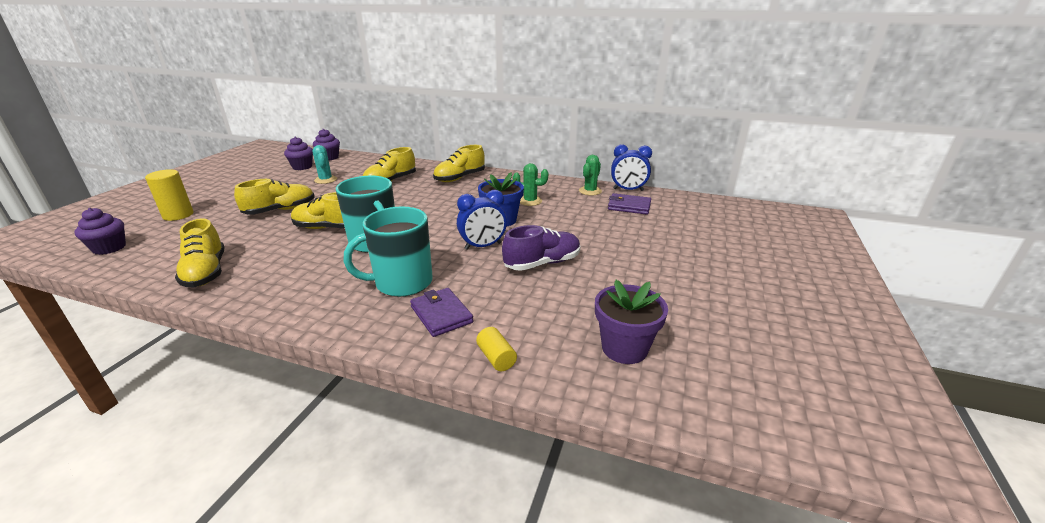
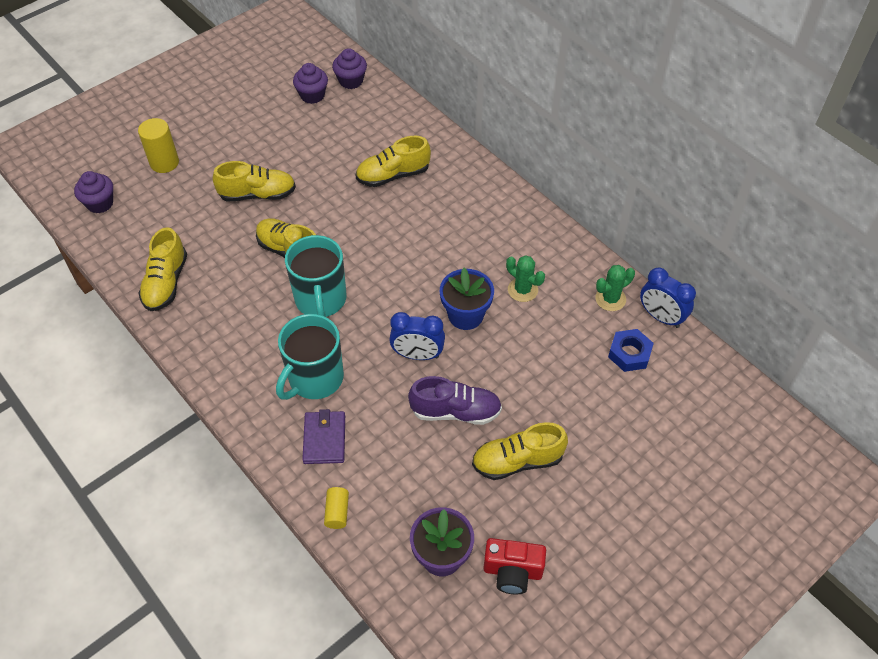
camera: 30 degrees right, 25 degrees up
(325, 180) = (325, 141): turquoise cactus -> none
(402, 283) = (314, 378): turquoise mug -> turquoise mug turned 60 degrees counterclockwise
(460, 178) = (475, 200): yellow shoe -> yellow shoe (517, 461)
(629, 206) = (629, 354): purple wallet -> blue nut
(692, 333) = (512, 572): none -> red camera

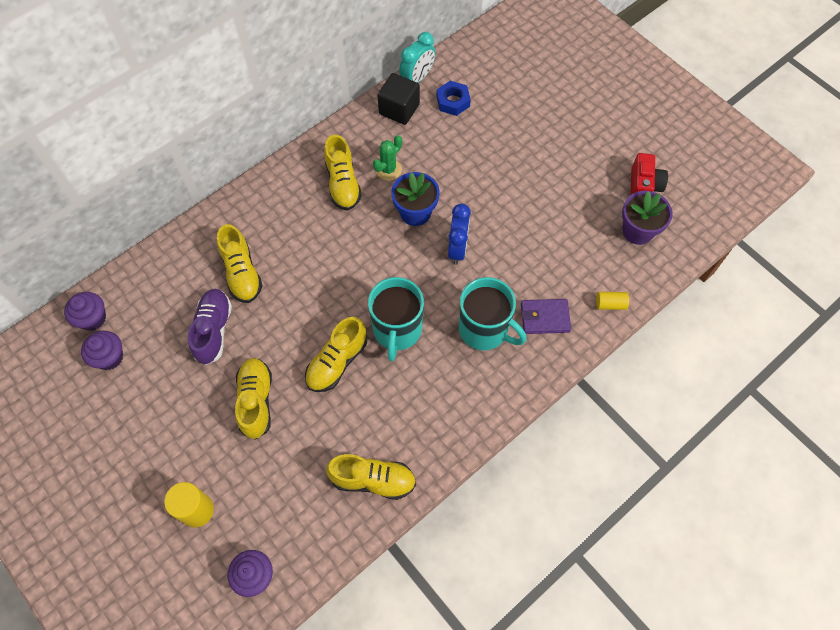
camera: 90 degrees left, 10 degrees up
(320, 300) = (397, 330): turquoise mug -> turquoise mug turned 105 degrees clockwise
(455, 411) = (512, 221): purple shoe -> purple shoe (213, 330)
(517, 461) = (554, 180): yellow shoe -> yellow shoe (343, 183)
(610, 299) = (399, 109): green cactus -> black cube
(661, 317) = (417, 78): blue clock -> turquoise clock

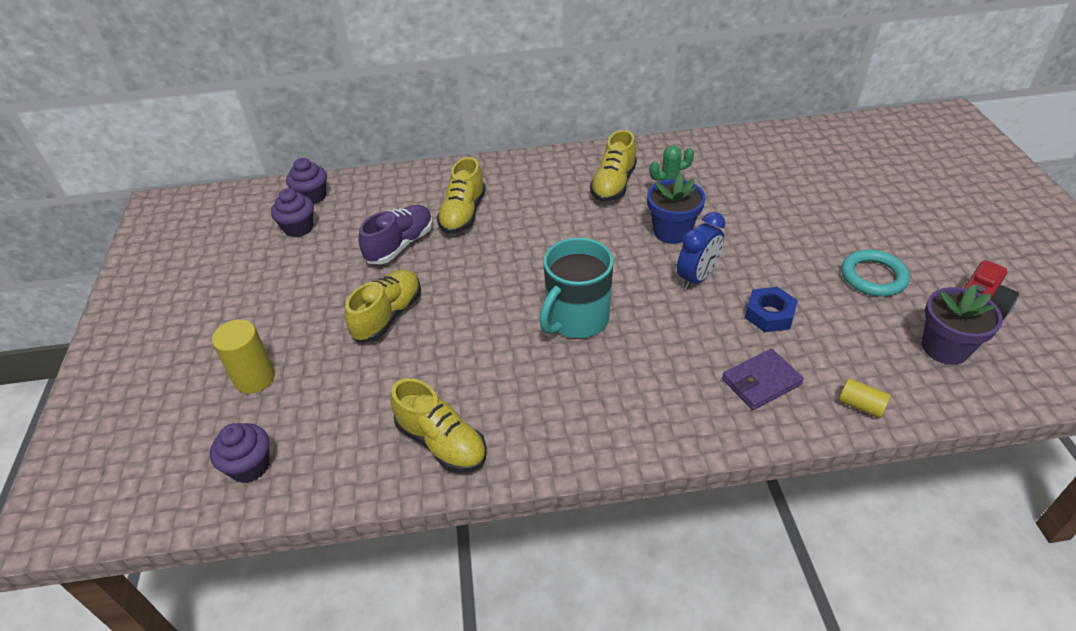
camera: 35 degrees right, 20 degrees down
(337, 362) = (492, 319): yellow shoe -> none
(399, 109) = (714, 150): black cube -> none
(417, 78) = (750, 134): turquoise clock -> none
(453, 101) = (777, 162): blue nut -> blue nut (769, 314)
(484, 329) = (677, 361): turquoise mug -> none
(545, 318) = (761, 382): purple wallet -> purple wallet turned 60 degrees counterclockwise
(570, 189) = (873, 277): none -> turquoise ring

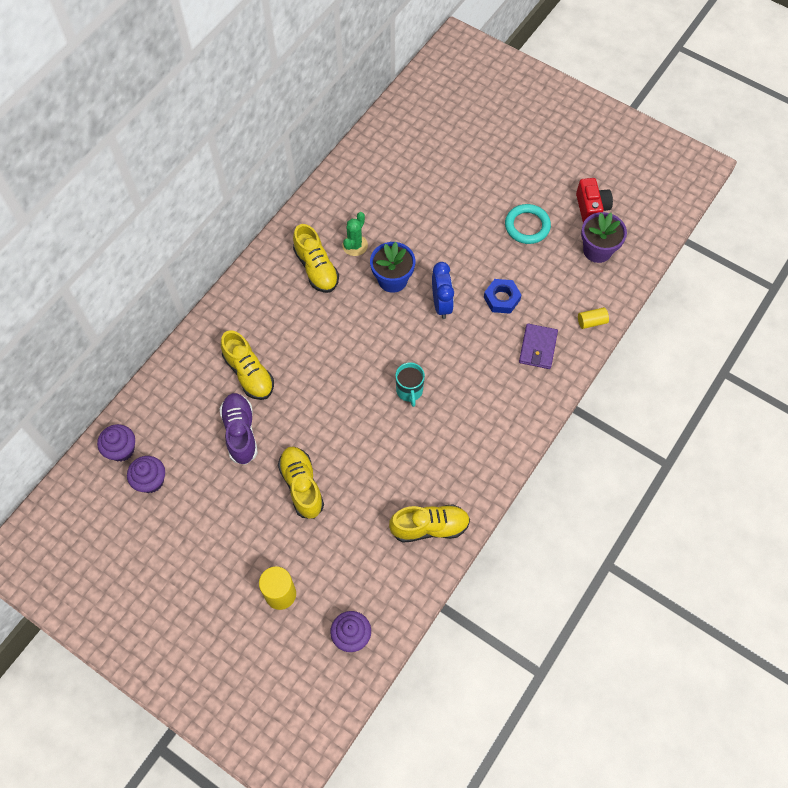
camera: 50 degrees left, 20 degrees up
(576, 319) = (409, 391): turquoise mug -> turquoise mug, size x0.58

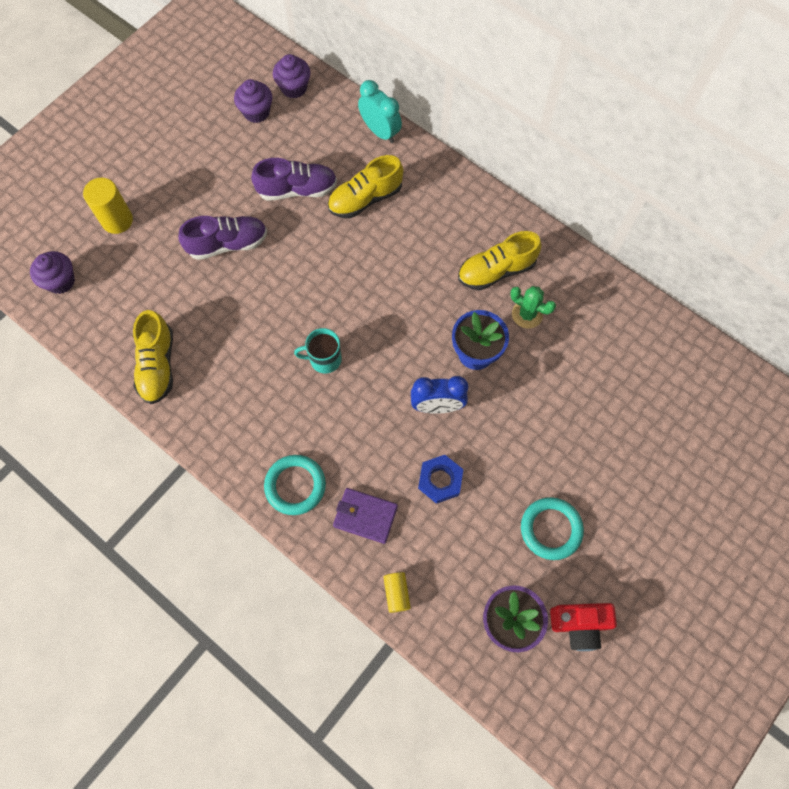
camera: 95 degrees right, 5 degrees up
(175, 367) = (380, 132): none -> turquoise clock
(302, 486) = (227, 244): yellow shoe -> purple shoe
(521, 400) = (295, 485): none -> turquoise ring

